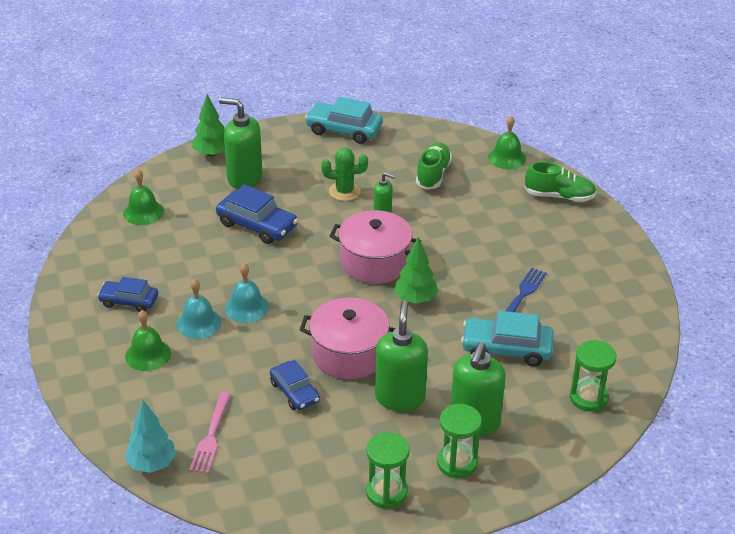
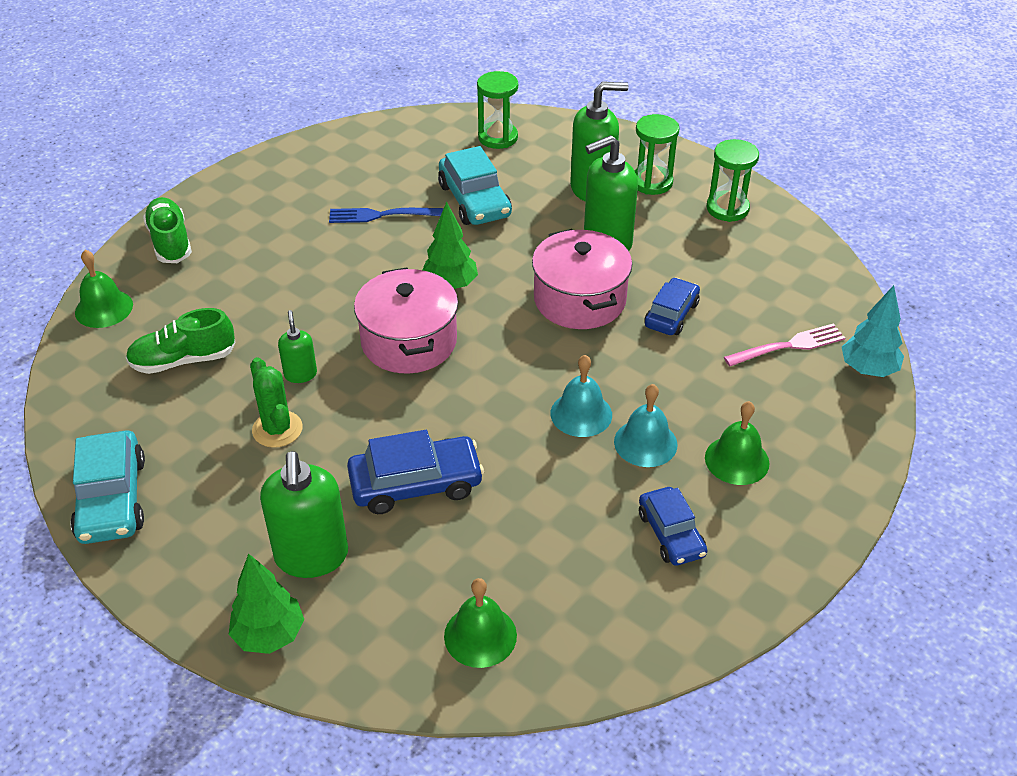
camera: 120 degrees left, 5 degrees up
(257, 225) = (416, 484): blue car -> blue car turned 75 degrees clockwise

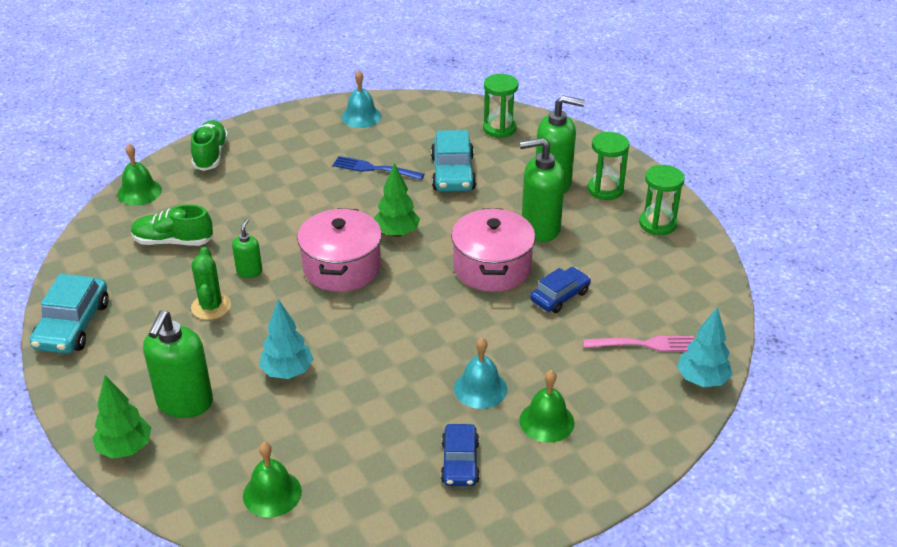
camera: 20 degrees right, 5 degrees down
(416, 484) = (287, 372): blue car -> turquoise tree
(581, 414) = (442, 353): turquoise bell -> turquoise bell (361, 116)

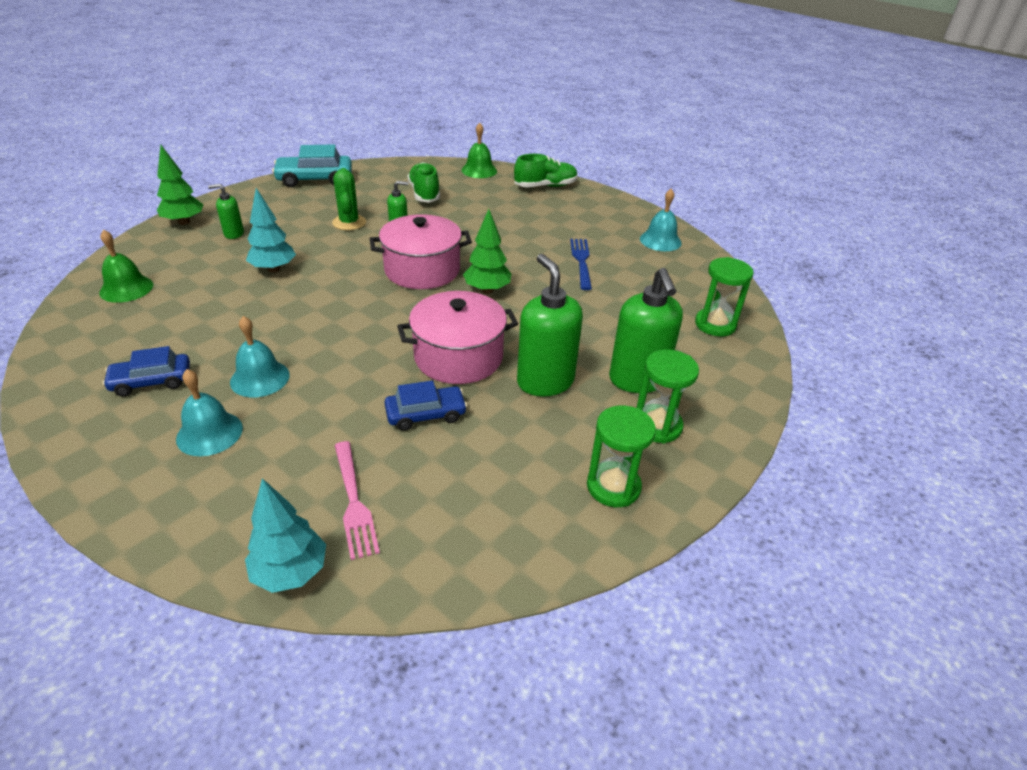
camera: 70 degrees right, 0 degrees up
(184, 403) = (233, 234): green soap dispenser -> green soap dispenser, size x0.52
(211, 307) = (349, 223): green cactus -> green cactus turned 75 degrees counterclockwise
(453, 173) = (607, 307): turquoise car -> none
(546, 421) = (209, 433): green bell -> turquoise bell
(560, 296) = (426, 414): blue car -> blue car turned 45 degrees counterclockwise

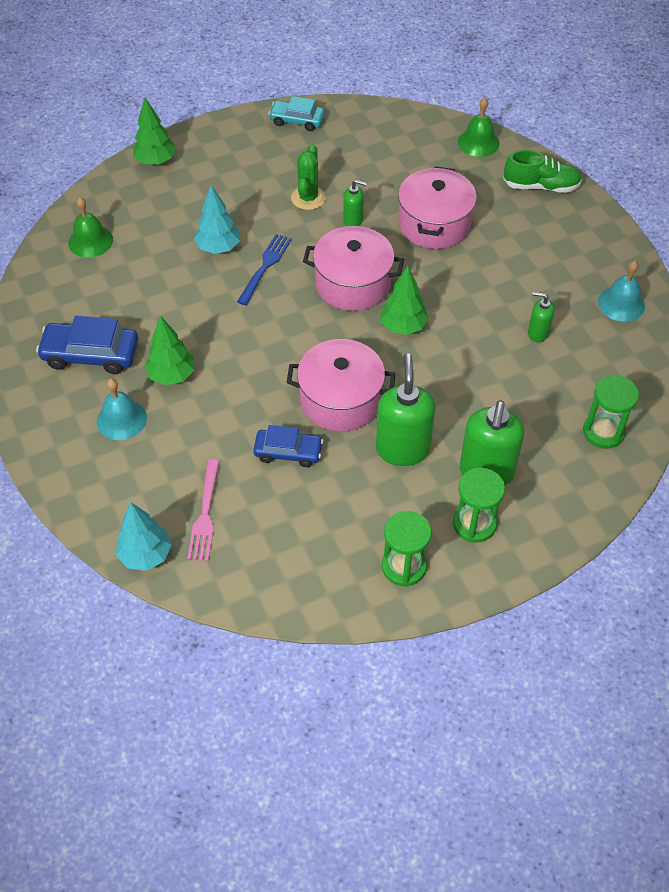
camera: 25 degrees right, 15 degrees up
(151, 381) = (91, 354): blue car -> blue car, size x1.52
(233, 234) = (196, 189): green soap dispenser -> green soap dispenser (537, 333)
(260, 378) = (172, 375): turquoise bell -> green tree
(315, 179) = (297, 120): turquoise car -> turquoise car, size x0.66
(424, 193) = (401, 169): green shoe -> none
(473, 220) = (434, 224): none -> pink pot
(581, 261) = (517, 312): blue fork -> blue fork (265, 267)

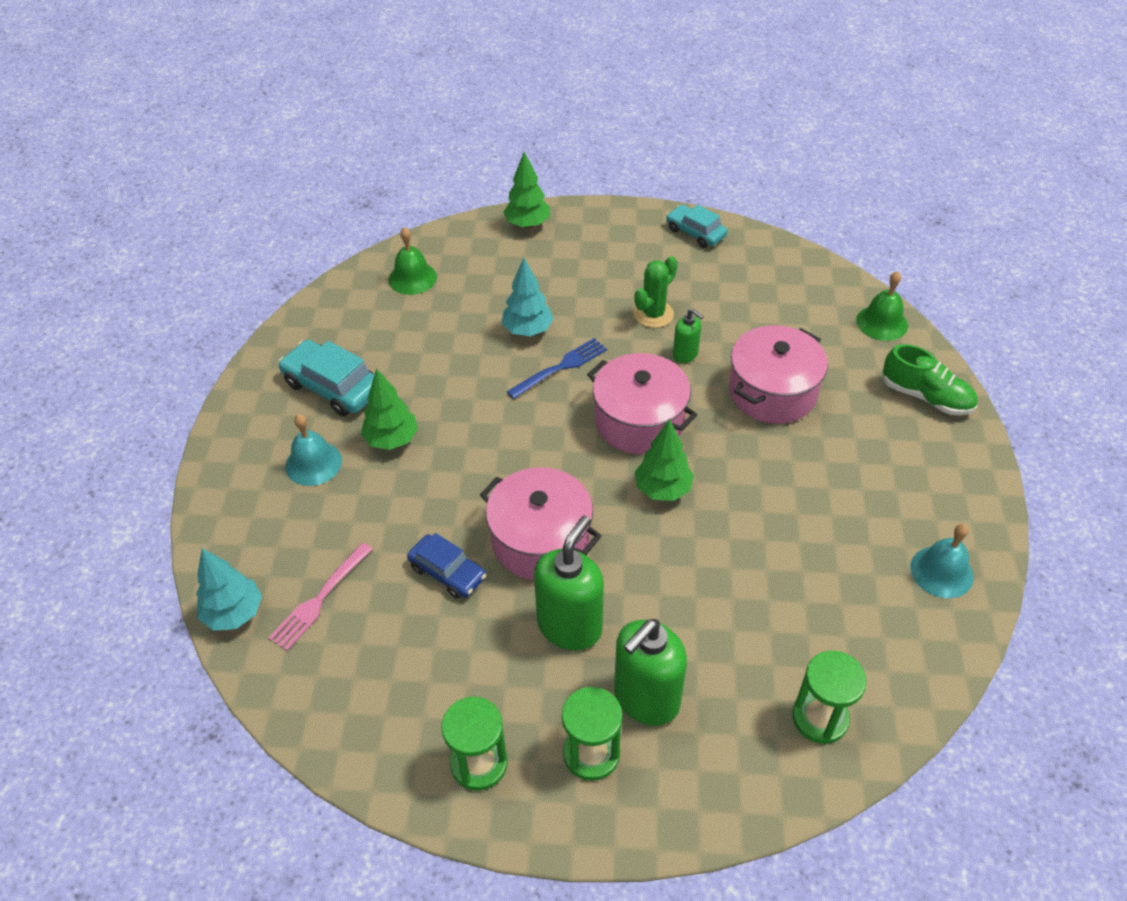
camera: 30 degrees right, 5 degrees down
(91, 354) = (333, 387): blue car -> turquoise car
(537, 333) = (814, 562): green soap dispenser -> none

